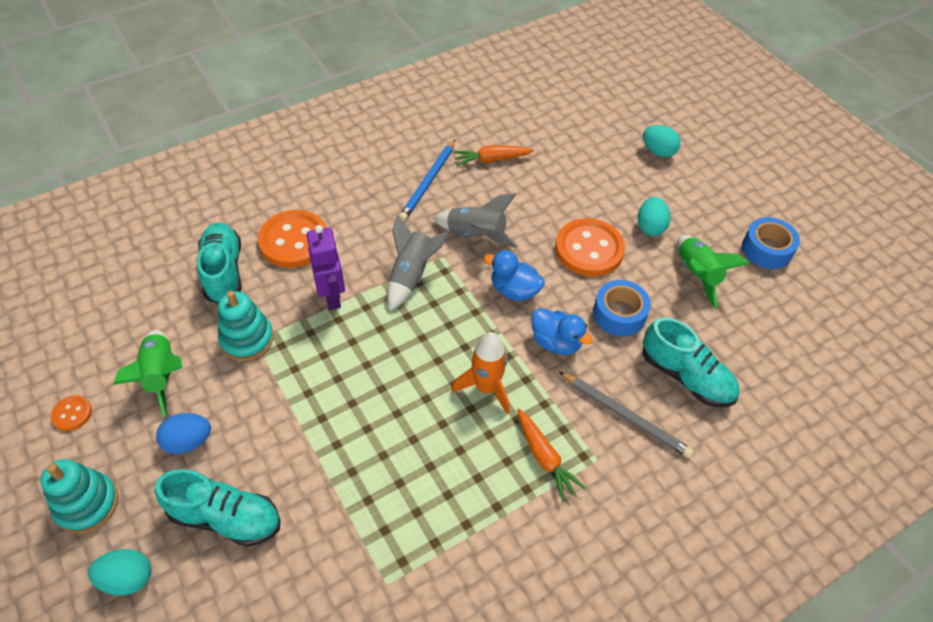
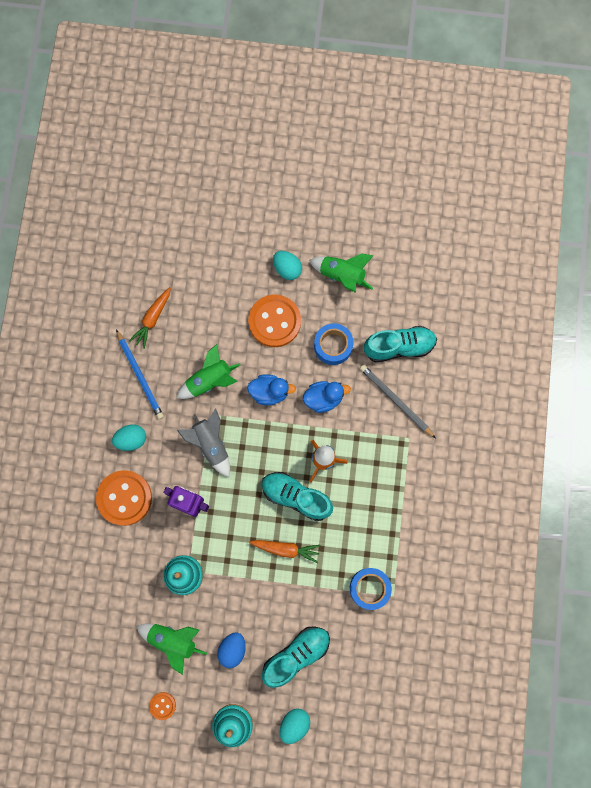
camera: 50 degrees left, 25 degrees up
(223, 272) = (117, 558): turquoise shoe -> turquoise shoe (296, 497)
(476, 235) = (210, 380): grey rocket -> green rocket
(514, 290) = (269, 392): blue duck -> blue duck turned 150 degrees counterclockwise
(544, 458) = (387, 464): orange carrot -> orange carrot (286, 549)
(625, 415) = (396, 401): grey pencil -> grey pencil turned 120 degrees counterclockwise
(658, 152) = (232, 205): turquoise egg -> turquoise egg (131, 439)
(766, 249) = (357, 217): blue tape -> blue tape (369, 588)

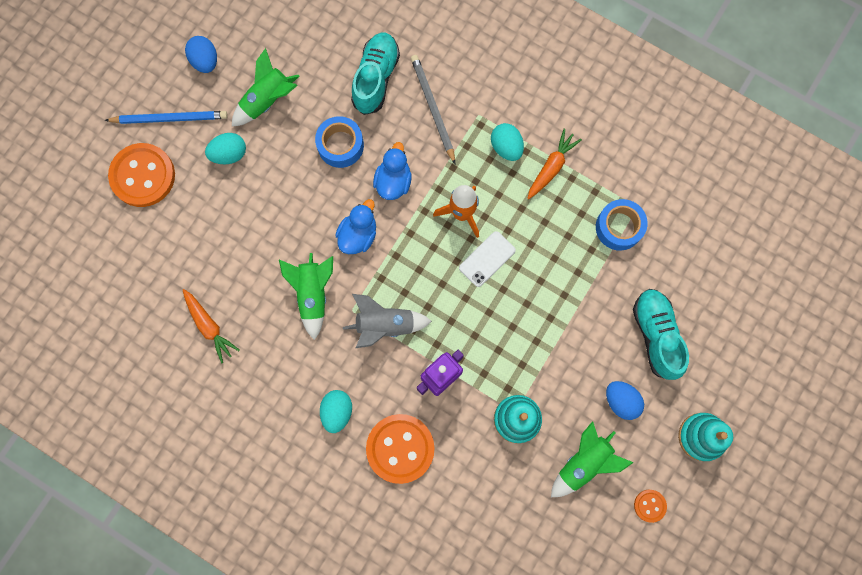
camera: 65 degrees left, 0 degrees up
(140, 375) = (268, 369): blue pencil -> blue pencil (169, 118)
(274, 321) = (281, 194): orange button -> orange button (143, 176)
(286, 549) = (538, 295): orange carrot -> orange carrot (551, 167)
(294, 724) = (727, 370): turquoise egg -> turquoise egg (506, 147)
(296, 497) = (487, 259): turquoise shoe -> white phone
(350, 216) = (205, 61): none -> blue egg
(396, 401) = (433, 109): grey pencil -> grey pencil turned 90 degrees clockwise

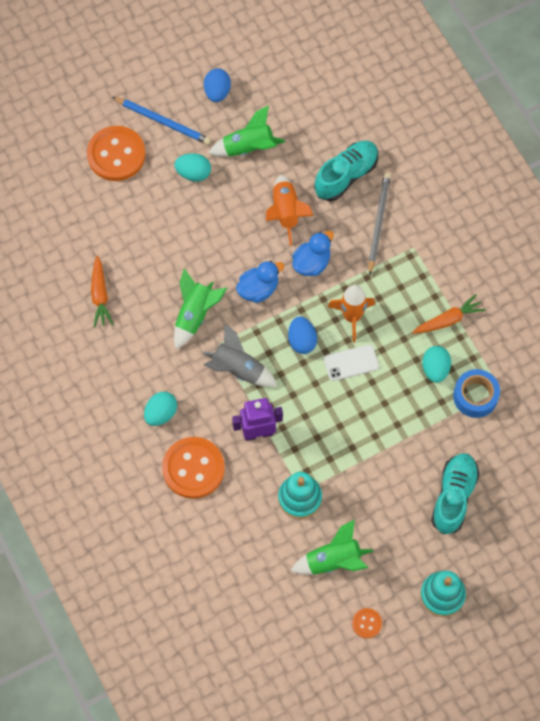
camera: 30 degrees right, 10 degrees down
(340, 145) = (286, 213): blue tape -> orange rocket
(506, 147) = (420, 285): turquoise egg -> turquoise egg (435, 369)
(621, 401) = (393, 531): blue egg -> blue egg (302, 340)

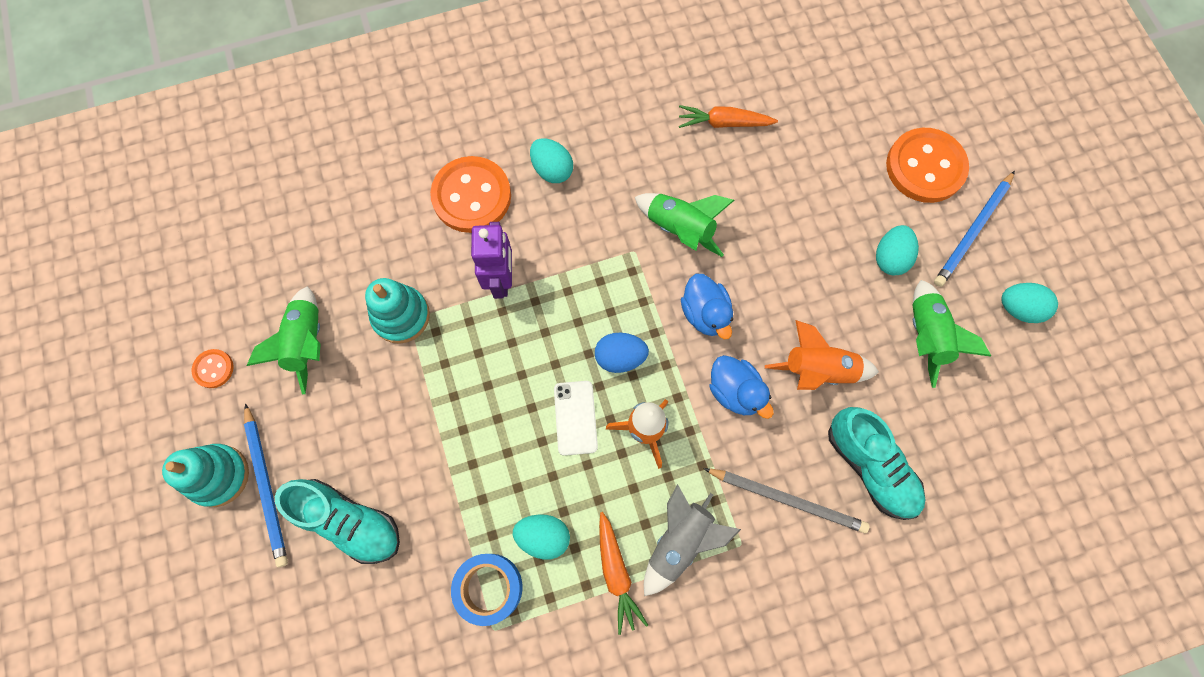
camera: 100 degrees right, 5 degrees up
(217, 92) = (1018, 308): blue egg -> turquoise egg
(238, 369) = (594, 269): grey rocket -> grey rocket (680, 541)
(442, 559) = (267, 486): none -> blue pencil

